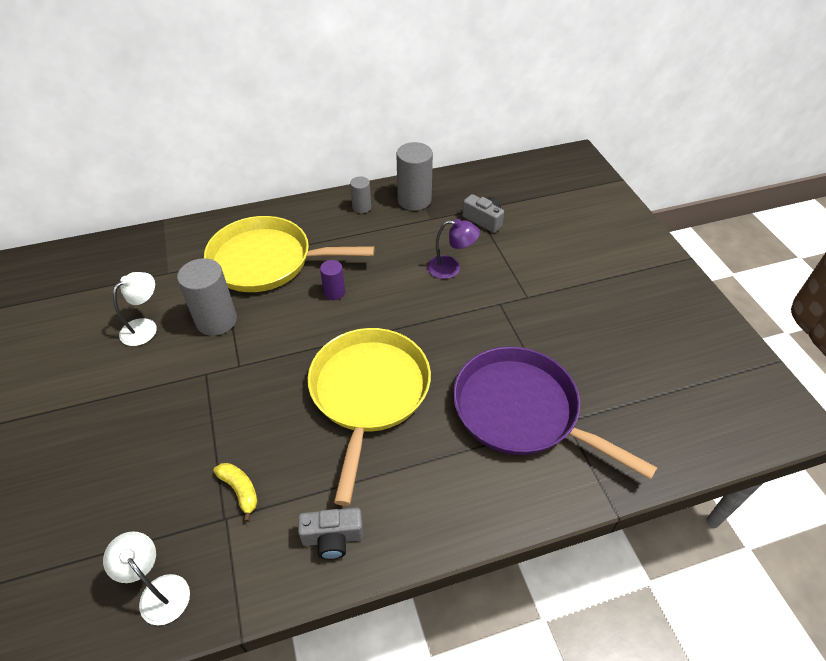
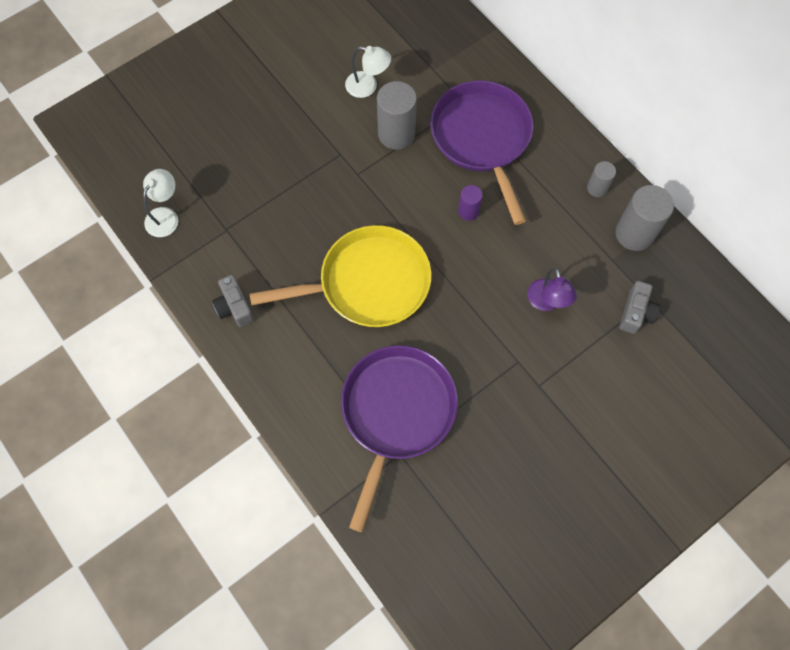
camera: 70 degrees right, 20 degrees up
(240, 490) = (250, 229): yellow banana -> none
(266, 261) = (482, 138): yellow pan -> purple pan

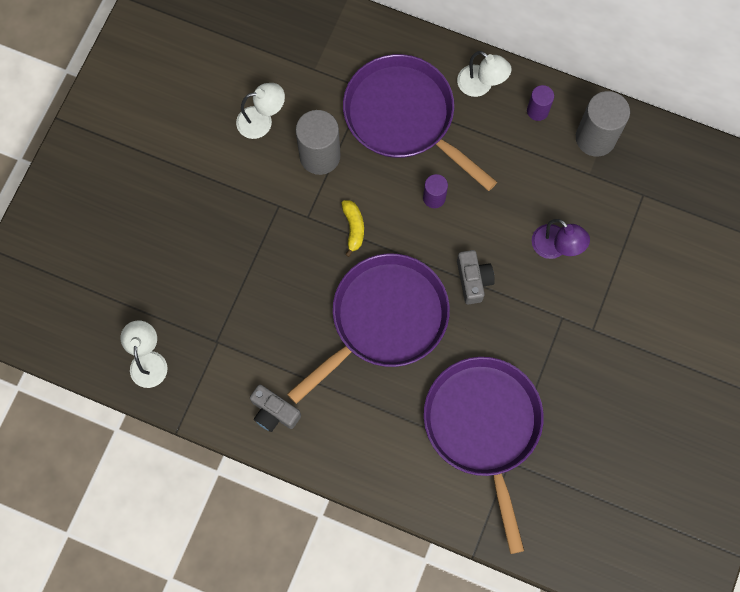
camera: 30 degrees left, 5 degrees up
(369, 283) = (384, 319): yellow pan -> purple pan
(388, 201) = (353, 228): none -> yellow banana
(560, 146) = (481, 85): none -> white lamp
(597, 188) = (537, 111): grey cylinder -> purple cylinder
(636, 313) = (638, 214): grey camera -> grey camera (473, 280)

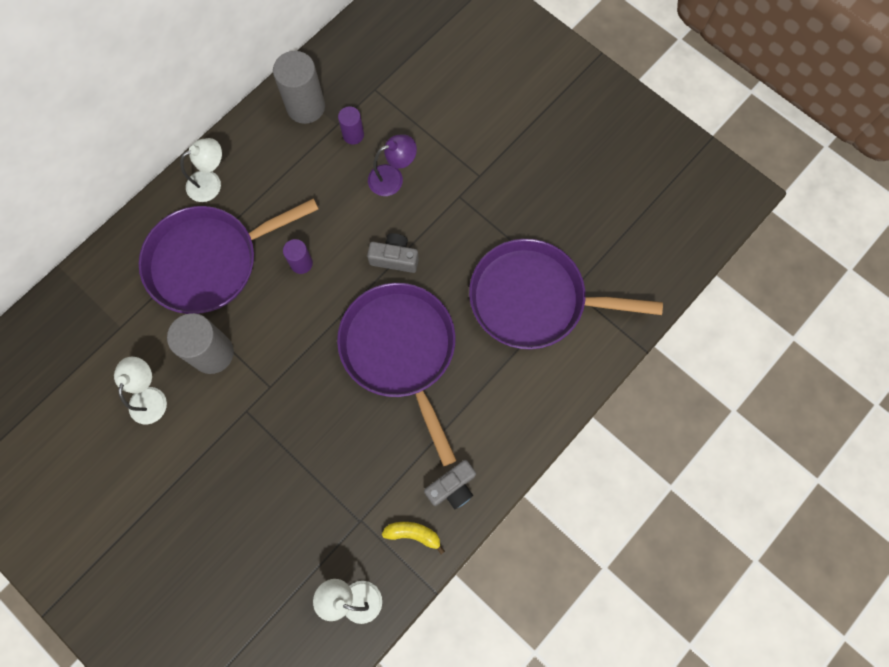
camera: 70 degrees left, 0 degrees up
(353, 228) = (299, 347): yellow banana -> yellow banana (413, 534)
(537, 111) = (258, 144): purple cylinder -> purple cylinder (353, 135)

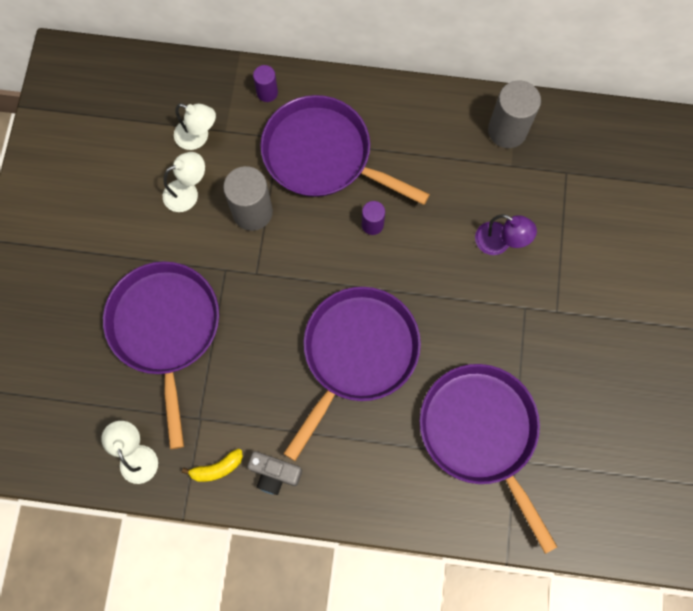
camera: 55 degrees right, 0 degrees up
(211, 182) = (387, 108): white lamp -> white lamp (198, 137)
(258, 498) = (165, 328): none -> purple pan
(353, 135) = (512, 185): purple cylinder -> purple cylinder (267, 92)
(394, 258) = (431, 293): grey camera -> none
(413, 534) = (217, 468): yellow banana -> yellow banana turned 90 degrees clockwise

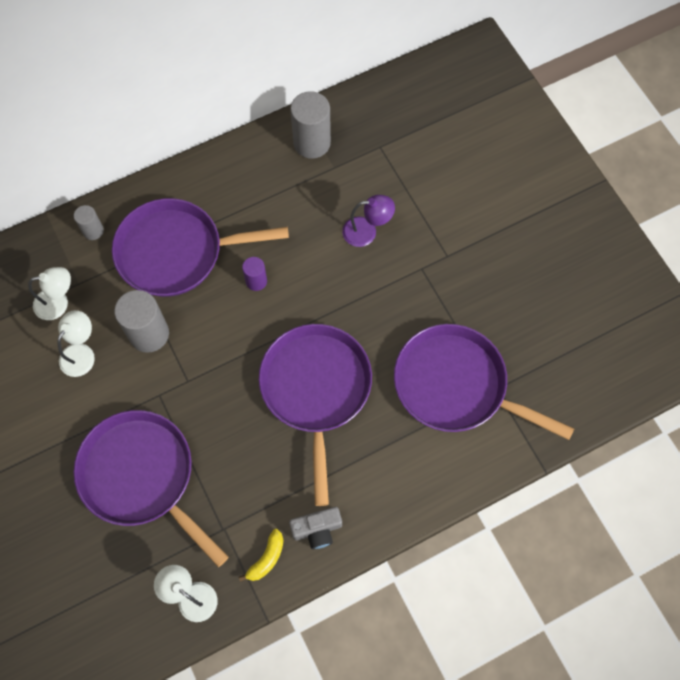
camera: 35 degrees left, 5 degrees down
(267, 92) = (93, 231): purple cylinder -> grey cylinder

